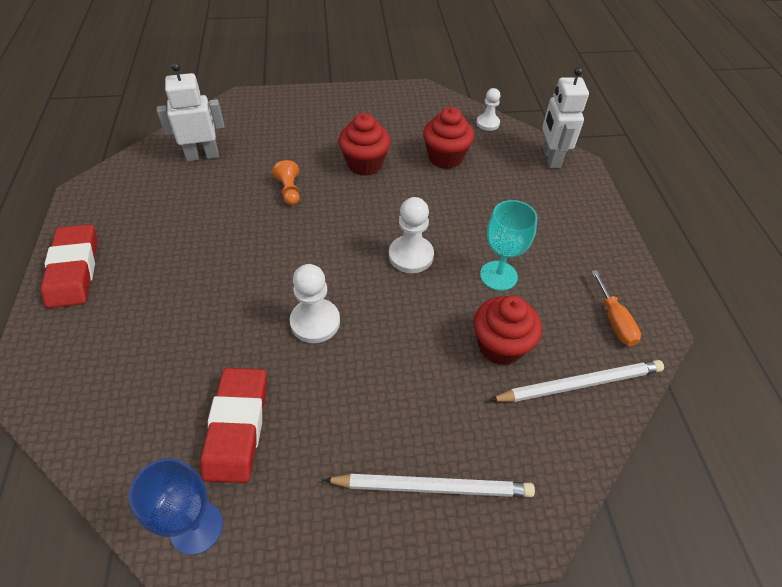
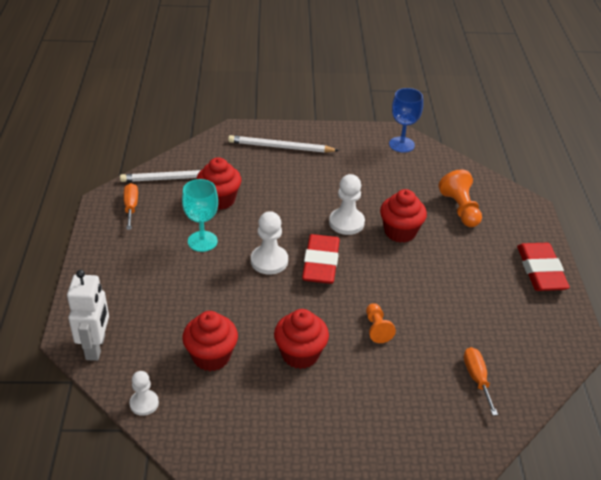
camera: 175 degrees left, 10 degrees down
(139, 364) = (460, 209): none -> orange pawn
(202, 155) = (477, 378): white robot -> orange screwdriver
(237, 427) = (389, 177): red eraser -> red eraser (320, 263)
(242, 313) = (400, 232): none -> red cupcake

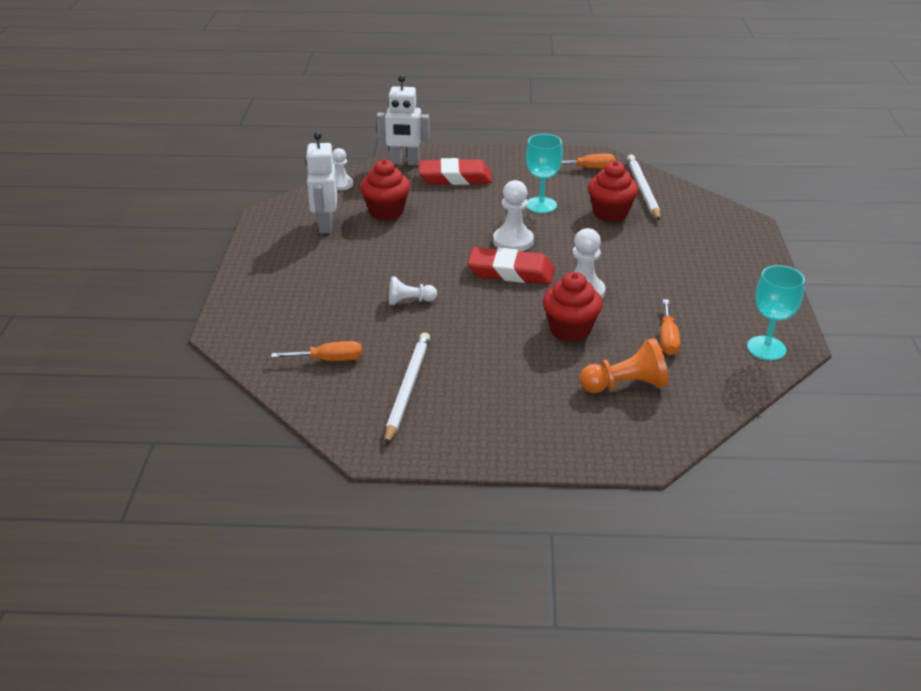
camera: 95 degrees right, 5 degrees down
(241, 408) = (325, 225): none -> white robot
(280, 147) = (724, 252): white pencil -> white pencil (407, 388)
(300, 354) = (381, 255): red cupcake -> none
(377, 328) = (409, 301): orange pawn -> white pawn
(401, 144) = (766, 348): blue goblet -> turquoise goblet
(401, 185) = (667, 339): none -> orange screwdriver
(540, 271) = (501, 441): red eraser -> red eraser (455, 177)

